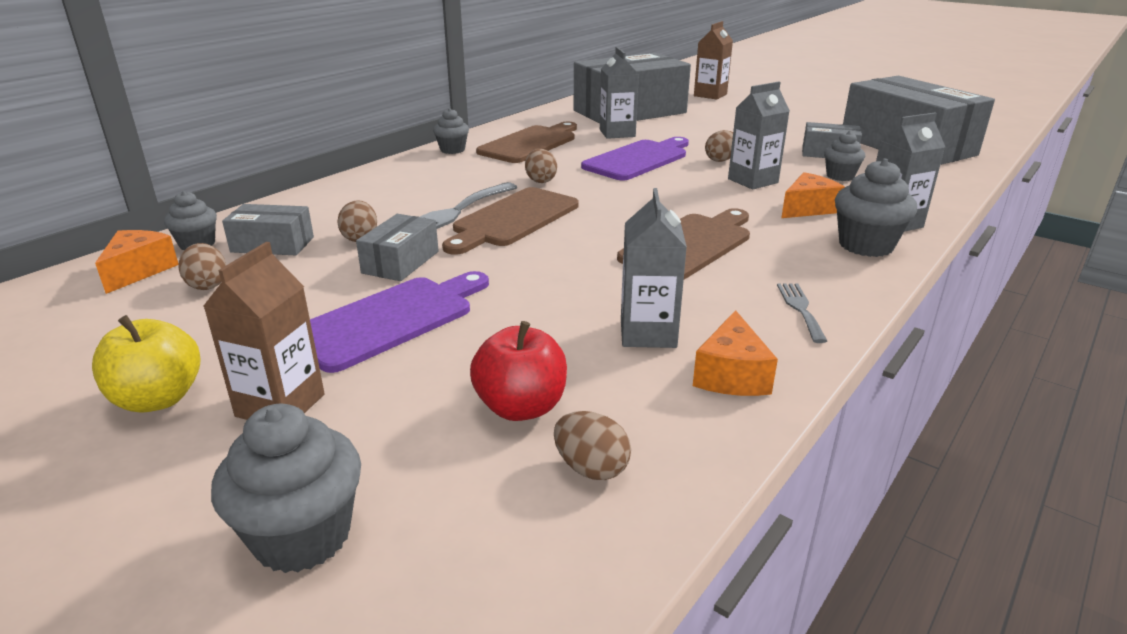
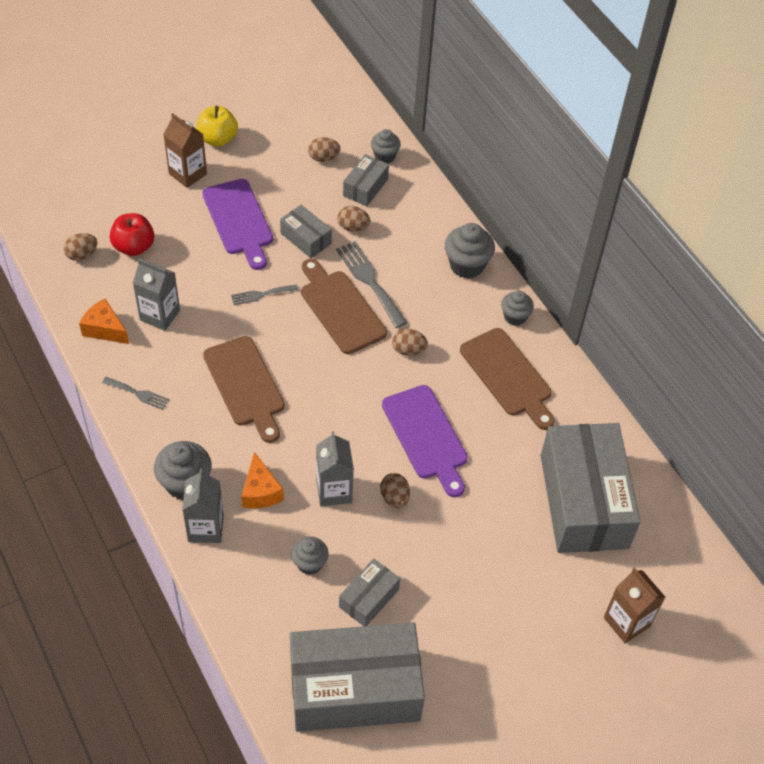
camera: 110 degrees right, 25 degrees up
(139, 271) = (358, 133): orange cheese -> none
(302, 536) = (104, 171): grey cupcake -> grey cupcake (467, 265)
(533, 268) = (261, 294): none -> grey fork
(617, 133) = (510, 455): grey carton -> none

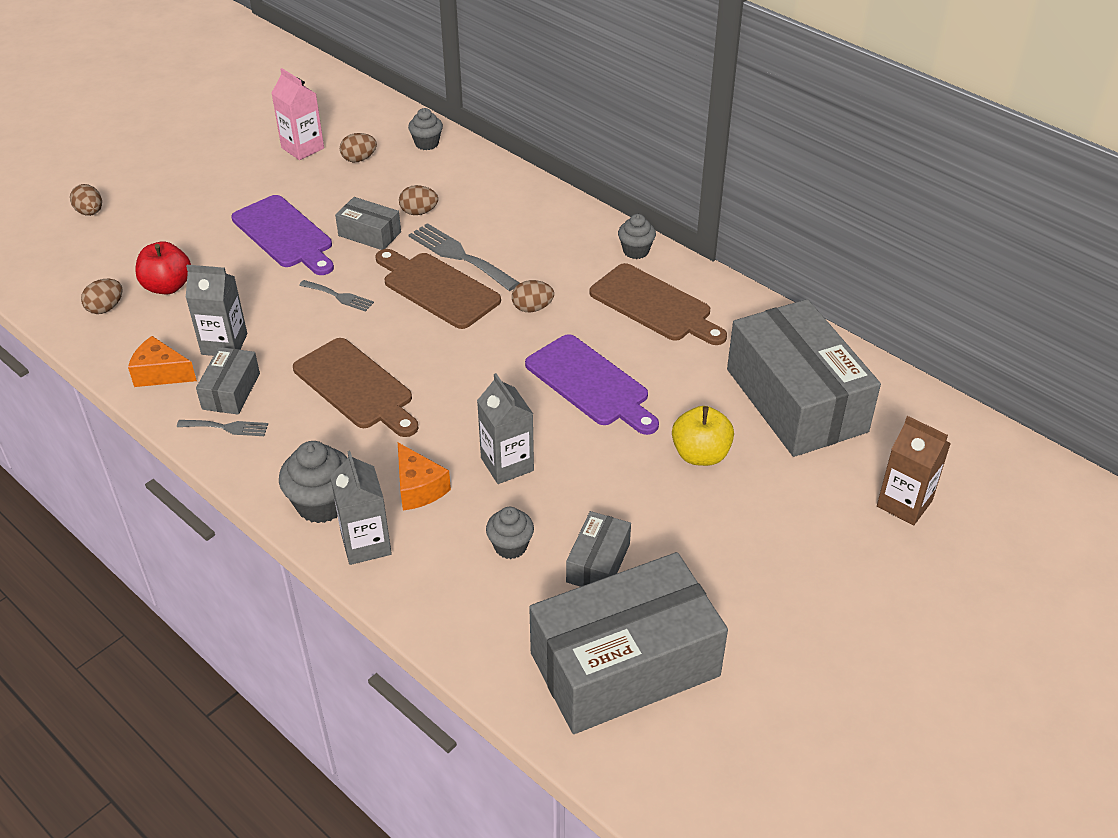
camera: 15 degrees left, 10 degrees down
(187, 174) = (207, 206): brown carton -> none
(218, 139) = (230, 168): yellow apple -> yellow apple (700, 454)
(261, 294) = (339, 296): grey fork -> grey fork turned 120 degrees counterclockwise
(282, 134) = (302, 148): none -> pink carton
(365, 187) = (417, 175): grey box -> grey box (231, 391)
(394, 497) = (581, 452): brown egg -> brown egg (90, 212)
(467, 265) = (561, 218): grey cupcake -> none

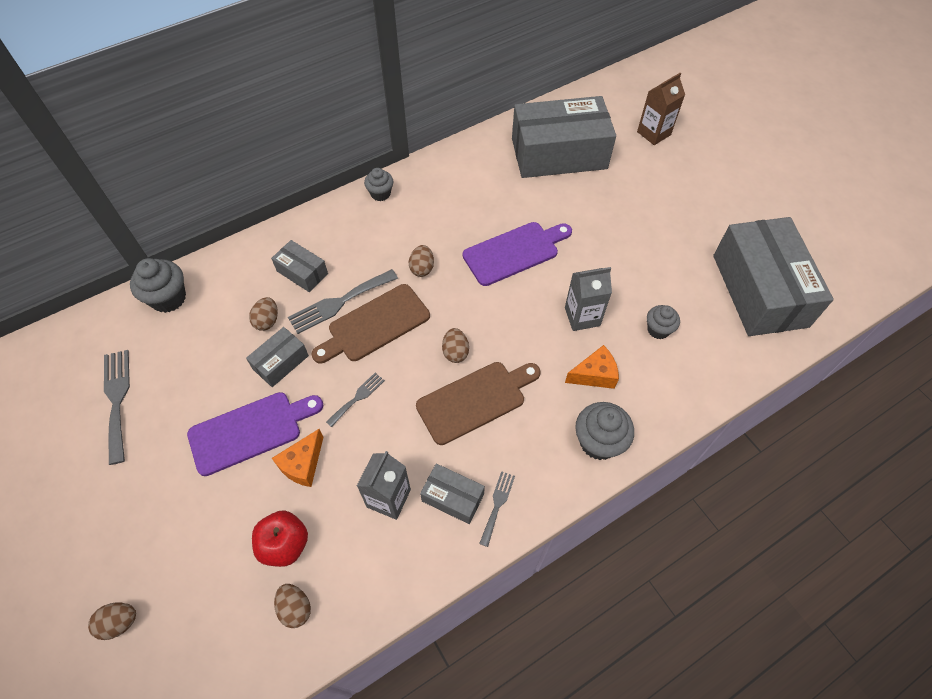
camera: 75 degrees left, 15 degrees up
(161, 373) = (411, 557): orange cheese -> orange cheese (303, 464)
(302, 148) = (117, 400): pink carton -> grey fork
(359, 159) = (163, 354): brown egg -> brown egg (455, 352)
(366, 544) = (643, 417): grey carton -> none
(427, 143) = (168, 298): grey cupcake -> grey cupcake, size x1.58
(598, 563) = (679, 285): grey box -> grey box (302, 272)
(654, 305) = (445, 198): brown cutting board -> none
(700, 454) = (595, 211): yellow apple -> none

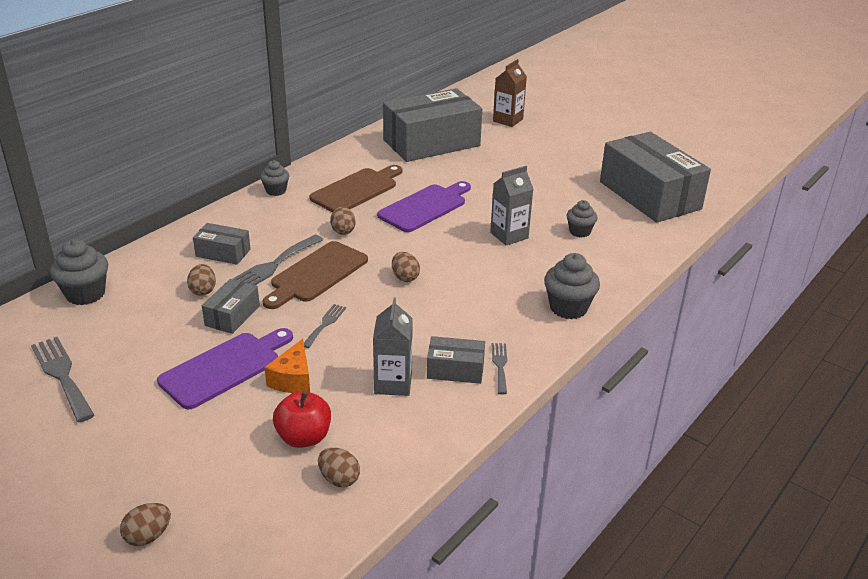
camera: 20 degrees left, 25 degrees down
(475, 400) = (441, 304): brown cutting board -> brown cutting board (357, 190)
(594, 375) = (540, 268): orange cheese -> none

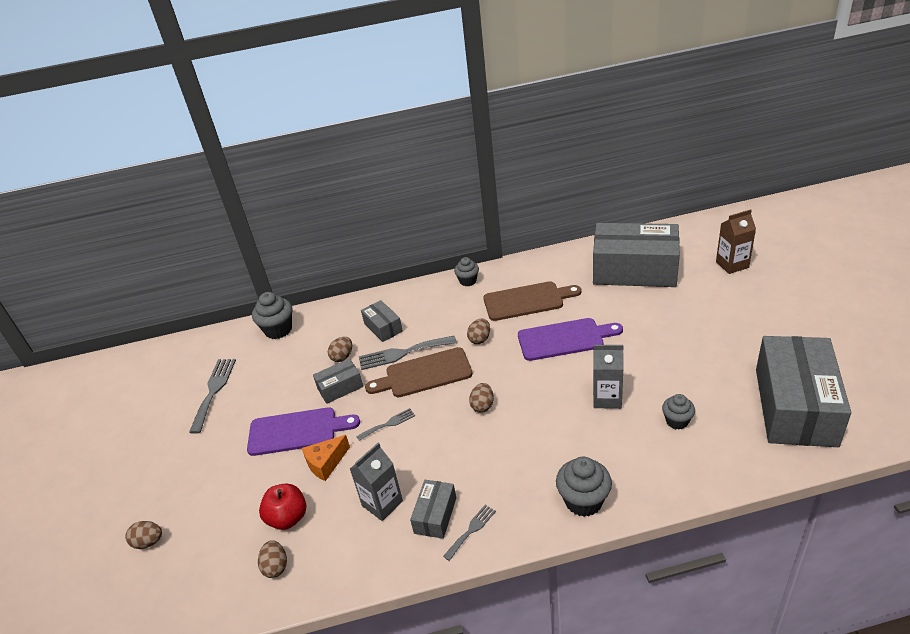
camera: 45 degrees right, 5 degrees up
(455, 370) = (435, 515): grey box -> grey box turned 60 degrees clockwise

